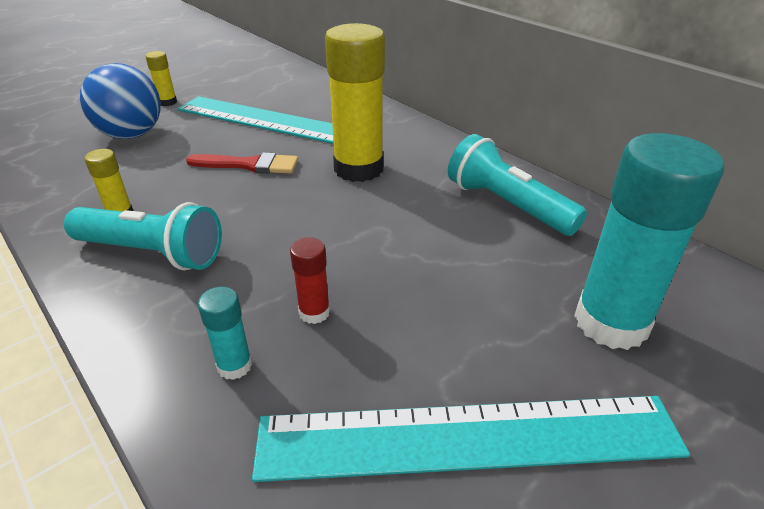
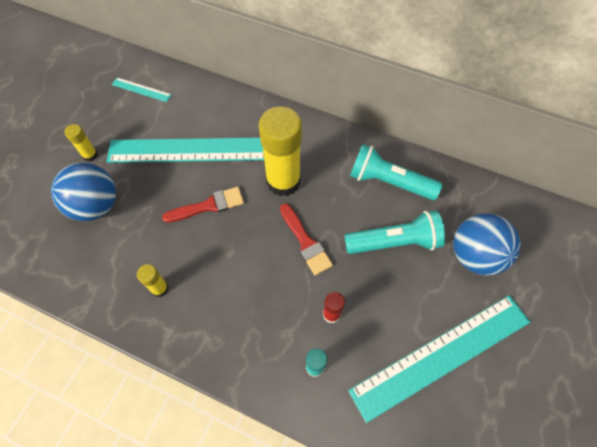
camera: 25 degrees left, 25 degrees up
(152, 253) = (209, 312): turquoise flashlight -> turquoise flashlight (395, 242)
(265, 75) = (141, 89): none -> turquoise ruler
(341, 227) = (305, 242): none -> red brush
(611, 323) = (475, 256): turquoise glue stick -> blue ball

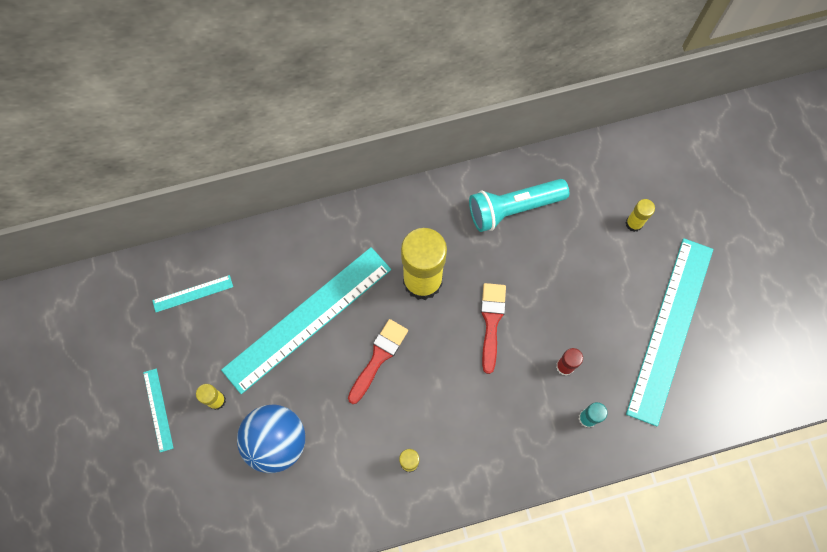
camera: 40 degrees left, 10 degrees up
(55, 135) = (158, 410): none -> turquoise ruler
(305, 242) = (491, 322): red brush -> red brush turned 105 degrees counterclockwise
(395, 242) = (563, 262): turquoise flashlight -> none
(475, 256) = (634, 223): blue ball -> yellow glue stick

